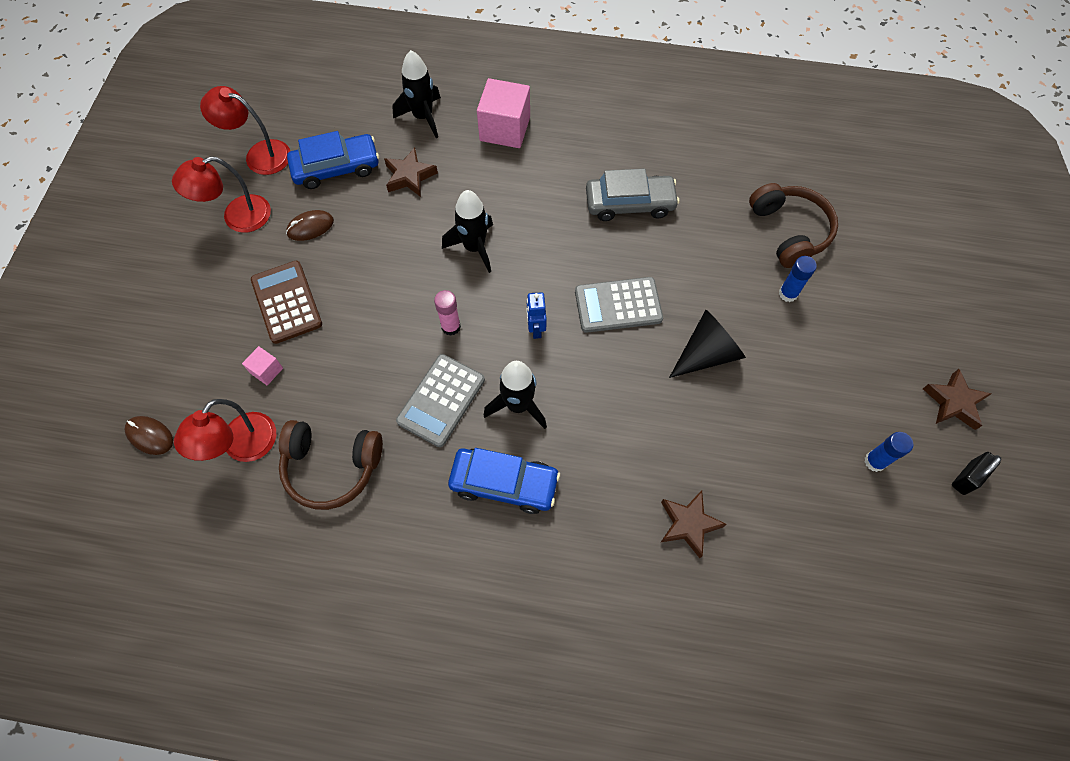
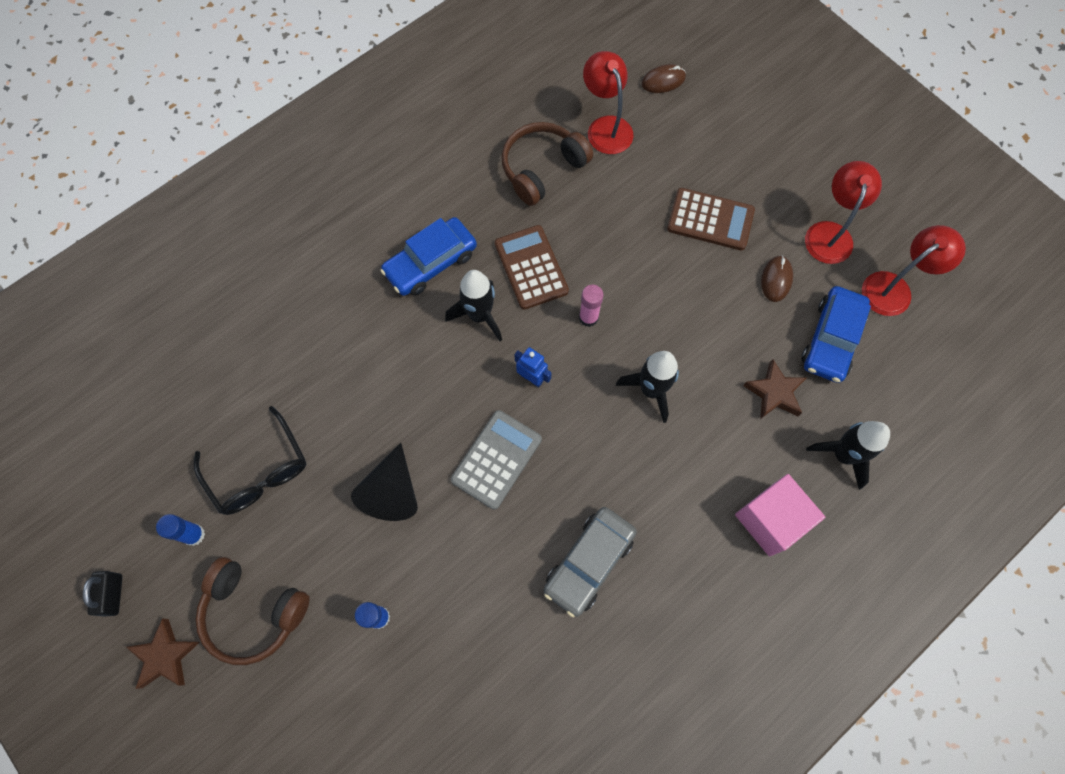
camera: 130 degrees right, 5 degrees up
(266, 370) = (657, 173): pink cube -> none
(441, 400) = (531, 267): grey calculator -> brown calculator
(688, 524) = (289, 357): brown star -> none
(789, 231) = (434, 688): brown headphones -> brown headphones (254, 612)
(789, 459) = (259, 471): none -> black glasses

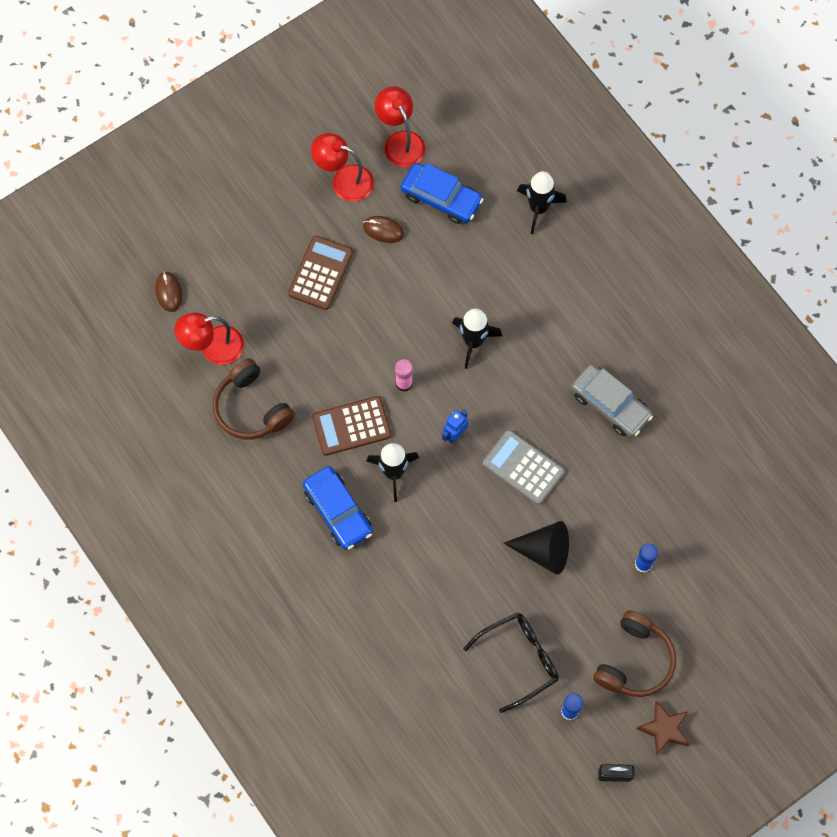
camera: 85 degrees left, 0 degrees up
(770, 520) = (585, 269): pink cube -> none
(774, 393) = (483, 248): brown star -> none

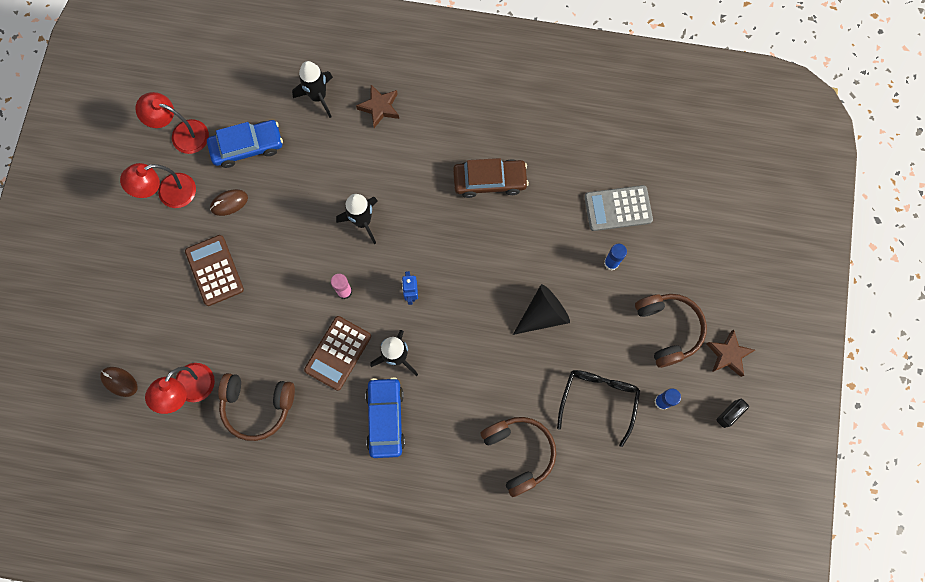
camera: 45 degrees left, 5 degrees up
(338, 511) = (385, 419): blue car -> blue car turned 105 degrees counterclockwise
(414, 637) = (519, 453): none -> brown headphones
(523, 467) = (476, 273): grey calculator -> grey calculator (618, 208)
(580, 262) = (379, 107): none -> brown star
(610, 404) = (489, 181): grey car -> brown car

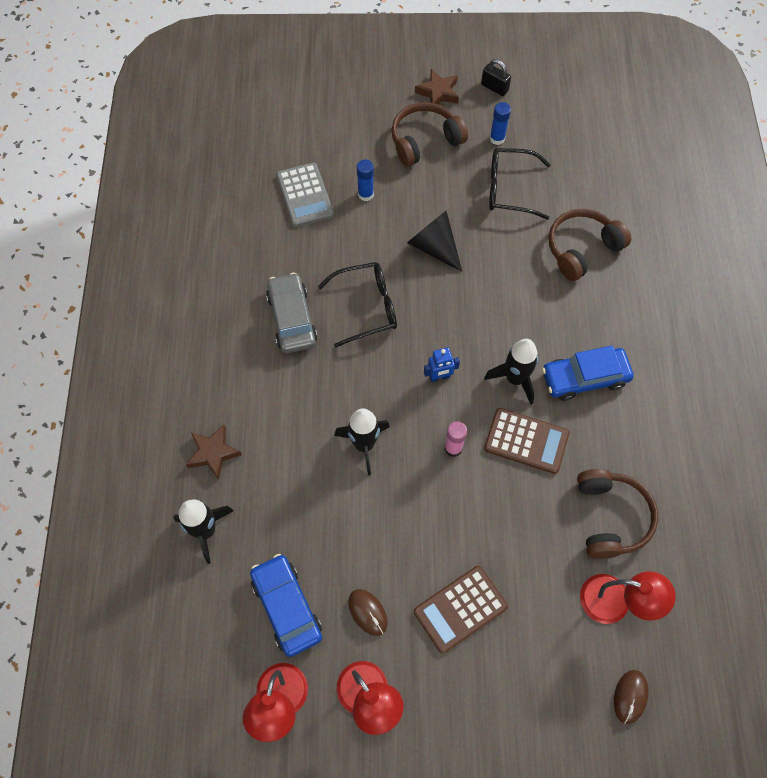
camera: 100 degrees left, 10 degrees down
(489, 181) = (292, 319): brown car -> grey car
(490, 244) = (367, 307): none -> black glasses

